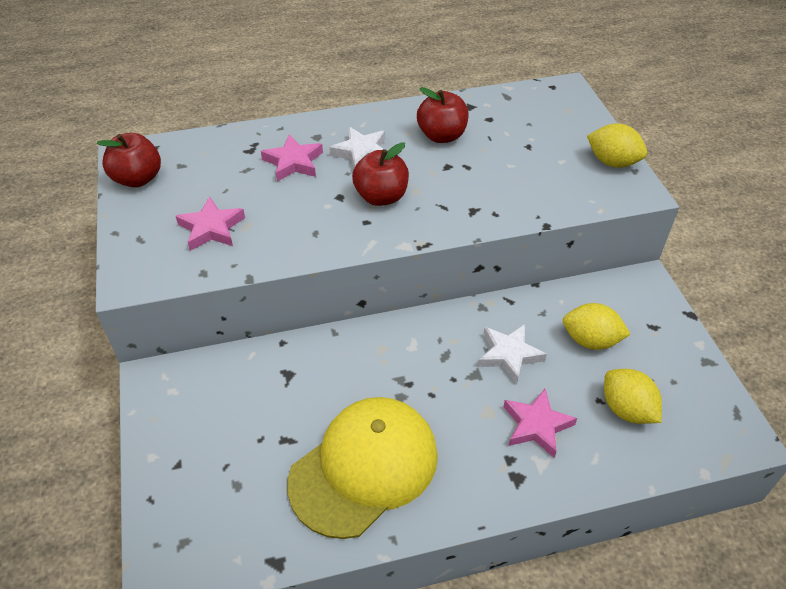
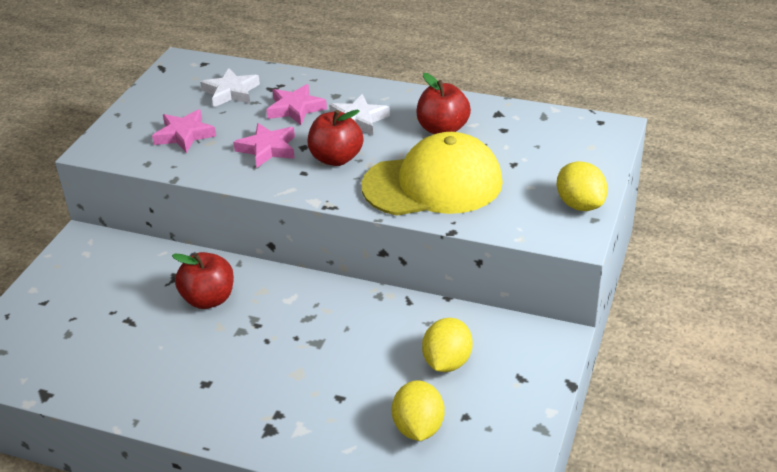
camera: 35 degrees right, 10 degrees down
(138, 179) = (169, 82): red apple -> red apple (208, 299)
(364, 467) = (164, 365): yellow cap -> yellow cap (433, 184)
(509, 355) = (361, 341): white star -> white star (231, 92)
(536, 425) = (326, 402): pink star -> pink star (267, 149)
(590, 340) = (447, 362): yellow lemon -> yellow lemon turned 60 degrees clockwise

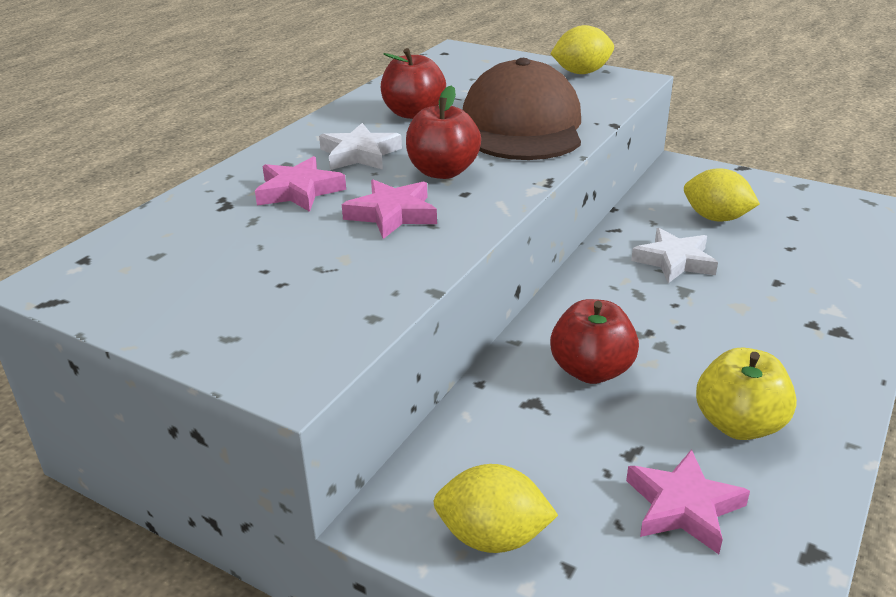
camera: 80 degrees left, 5 degrees down
(155, 368) = (738, 424): none -> yellow apple
(184, 135) = (307, 280): pink star -> pink star (683, 506)
(231, 92) = (206, 237): white star -> white star (674, 261)
(418, 428) = (814, 241): yellow lemon -> yellow lemon (492, 537)
(433, 184) = (522, 126): yellow cap -> brown cap

